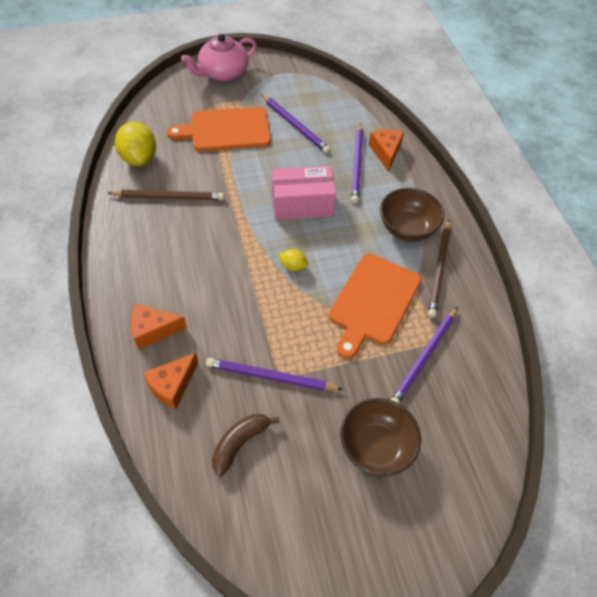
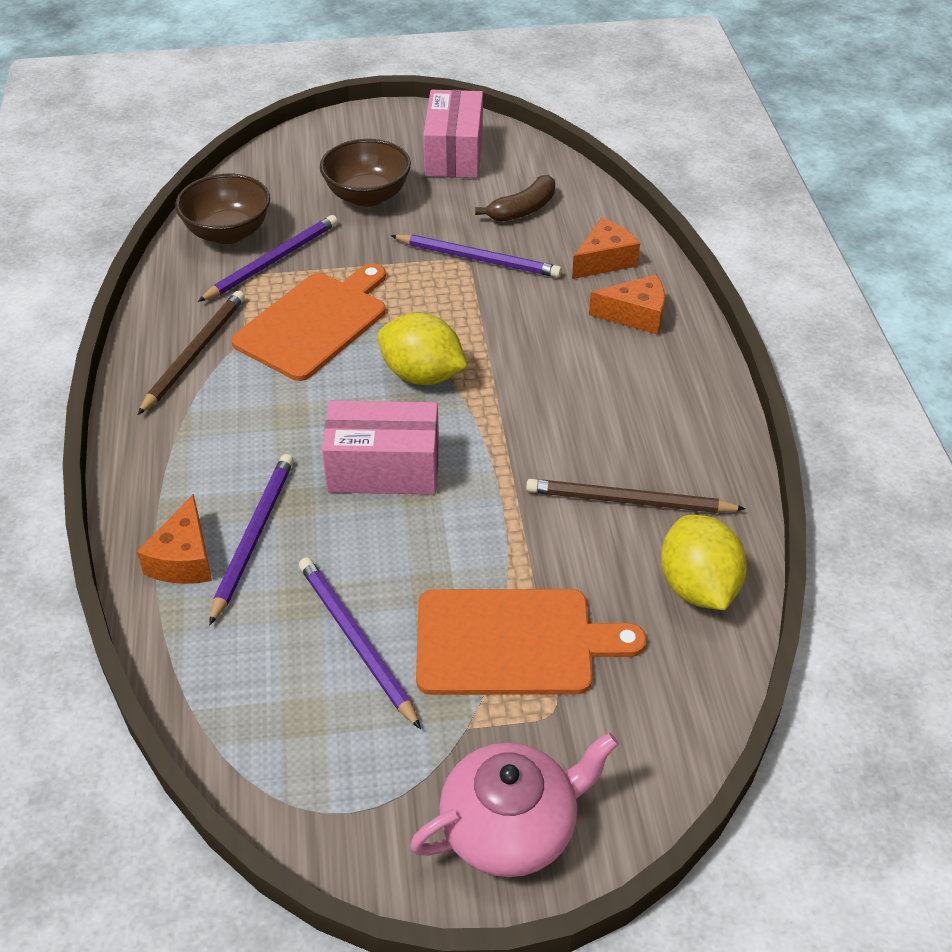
camera: 170 degrees left, 10 degrees down
(293, 266) = (422, 375): yellow lemon -> yellow lemon, size x2.03
(311, 523) = (454, 154): none -> pink box
(407, 228) = (214, 414): brown bowl -> brown bowl (228, 233)

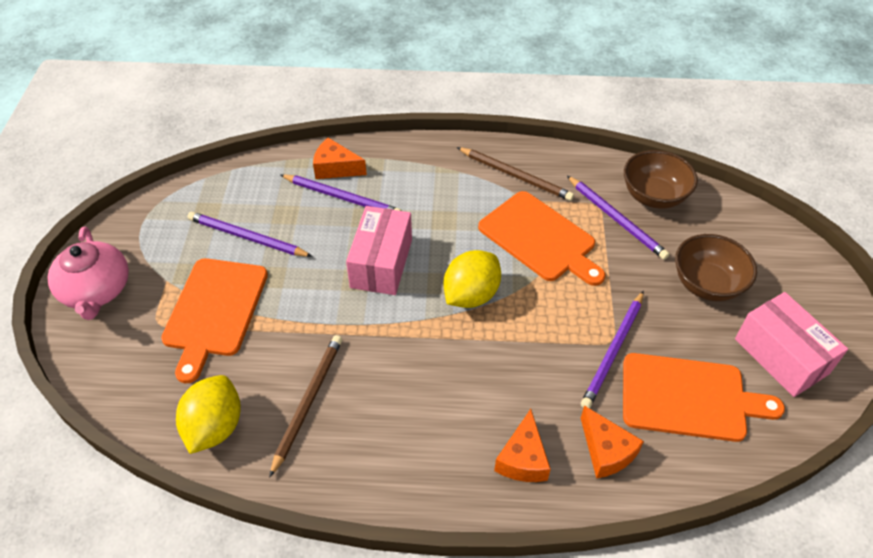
camera: 100 degrees right, 5 degrees up
(356, 641) = (247, 237): purple pencil -> purple pencil turned 135 degrees counterclockwise
(454, 154) = (781, 356): pink box -> pink box turned 45 degrees clockwise
(522, 209) = (689, 398): brown banana -> orange cutting board
(698, 587) = (215, 427): yellow lemon -> yellow lemon turned 75 degrees counterclockwise

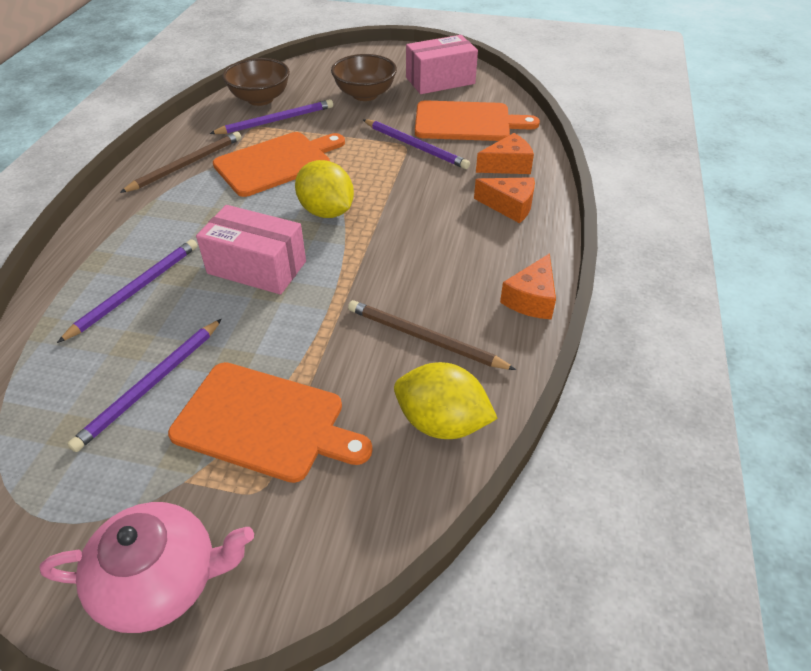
camera: 80 degrees left, 5 degrees down
(335, 168) = (80, 293): orange cheese -> orange cheese (531, 299)
(689, 398) = (467, 122): orange cutting board -> orange cutting board turned 75 degrees clockwise

